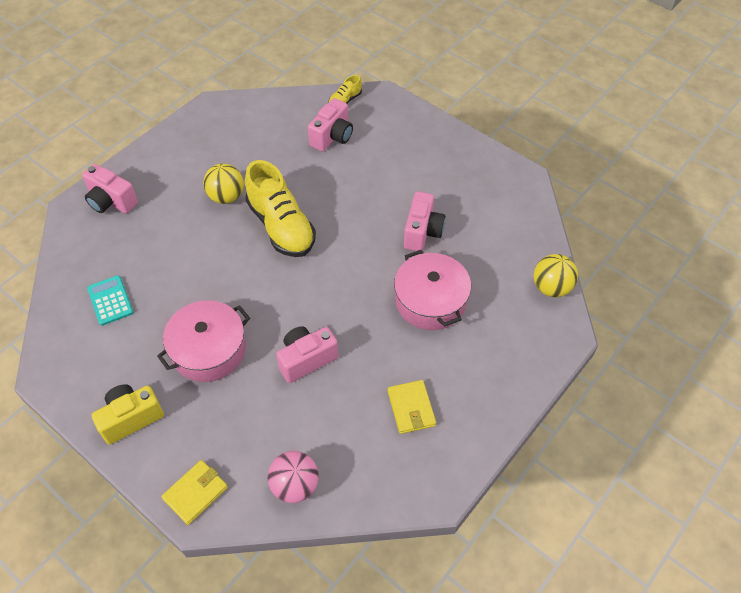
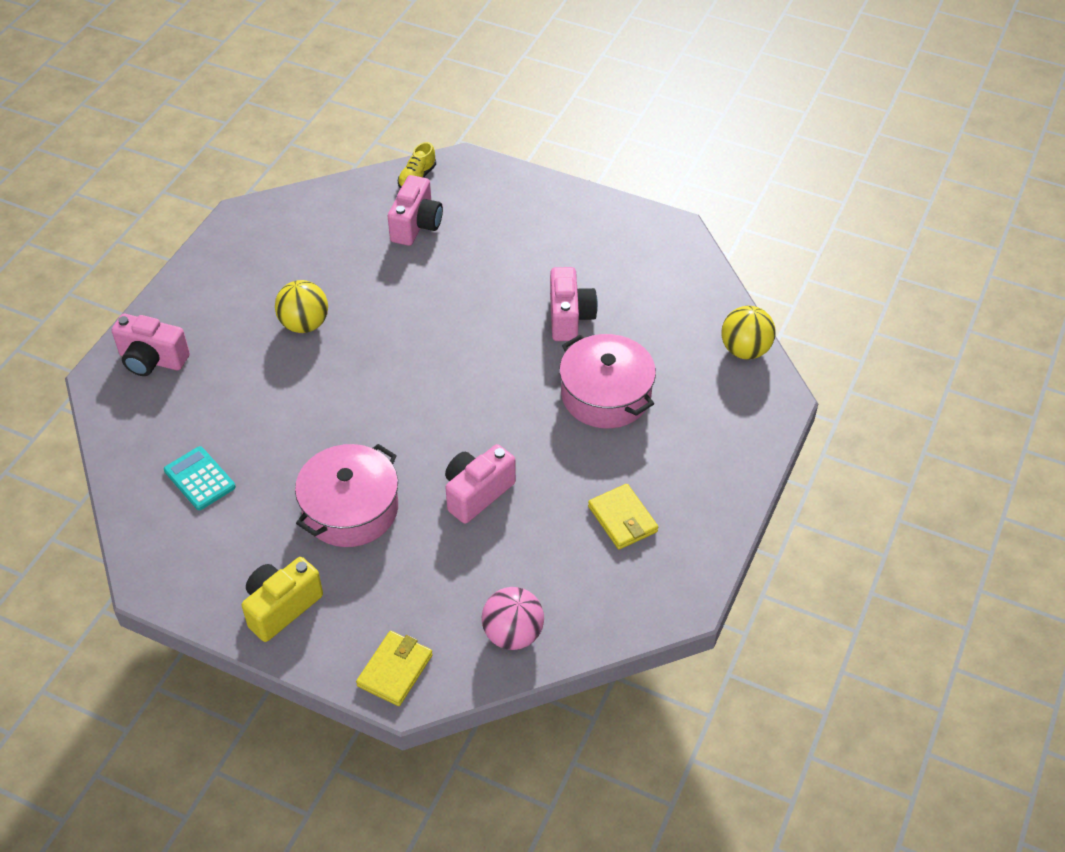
camera: 15 degrees left, 5 degrees down
(281, 226) = (389, 346): yellow shoe -> none

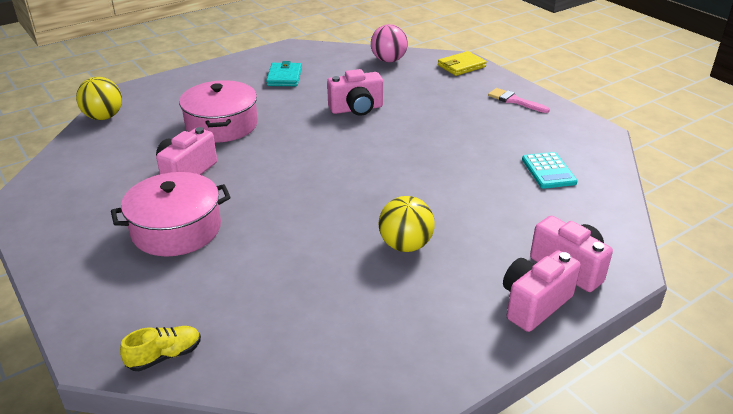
camera: 150 degrees left, 15 degrees down
(281, 607) = (514, 101): yellow camera -> pink brush
(350, 509) = (444, 126): pink pot -> pink pot (176, 229)
(416, 225) = (223, 297): pink camera -> pink camera (534, 304)
(622, 519) = (284, 77): yellow wallet -> turquoise wallet

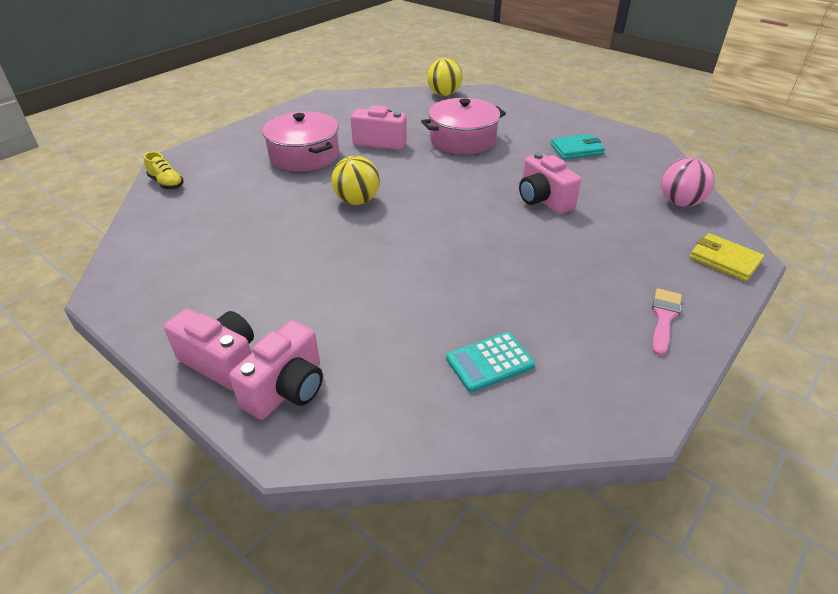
camera: 75 degrees right, 5 degrees up
(405, 245) = (305, 266): yellow ball -> yellow ball (357, 201)

